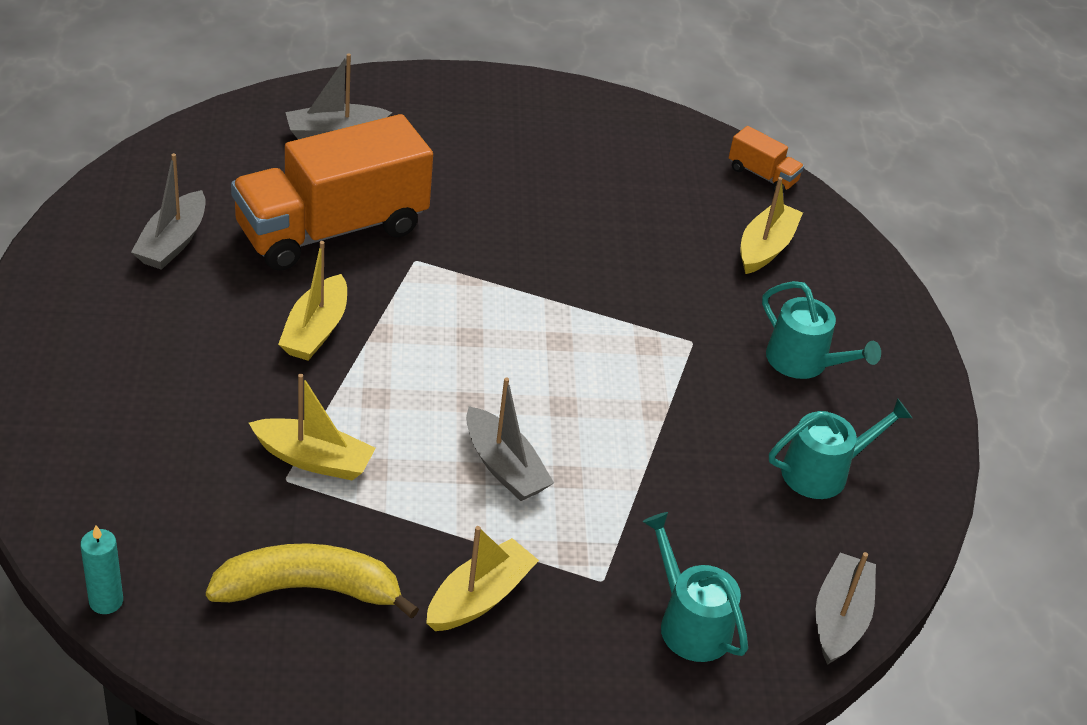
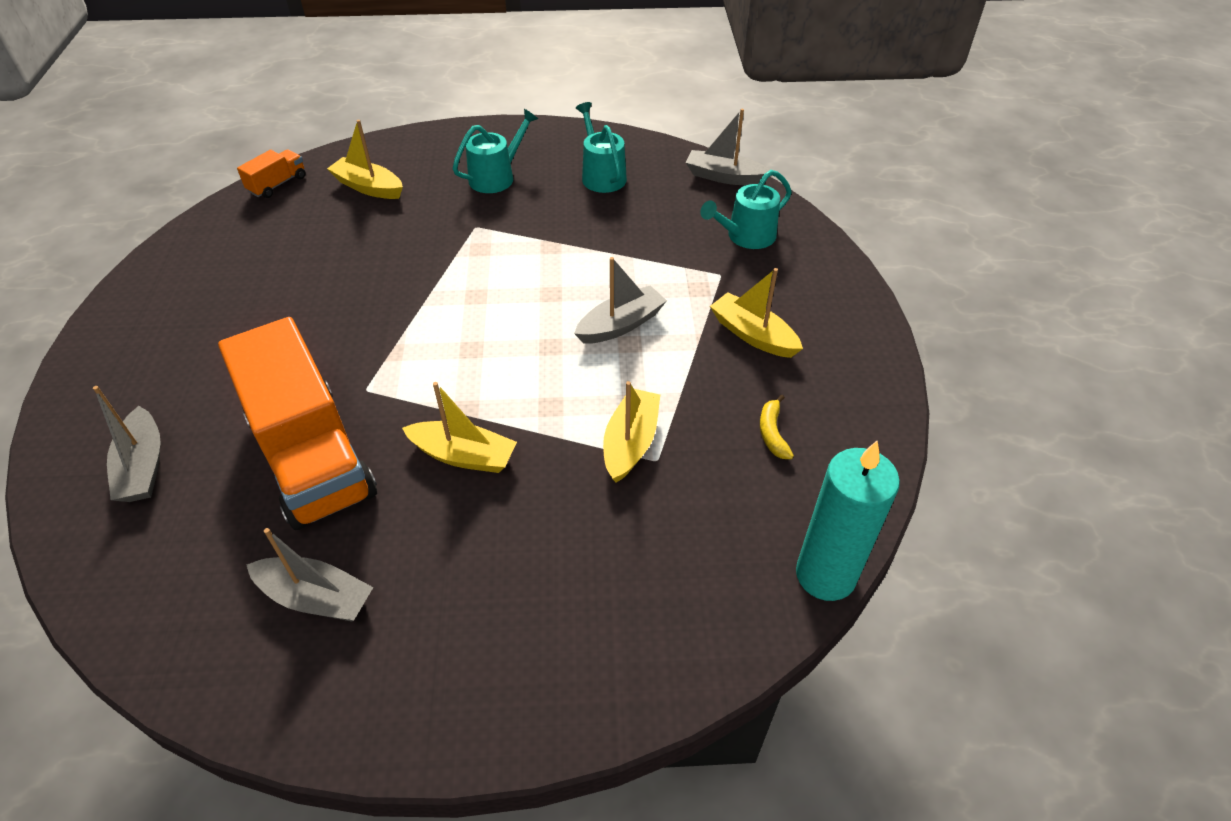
camera: 85 degrees left, 5 degrees up
(106, 601) = (825, 575): turquoise candle -> turquoise candle, size x1.96
(309, 589) = (772, 433): yellow banana -> yellow banana, size x0.48

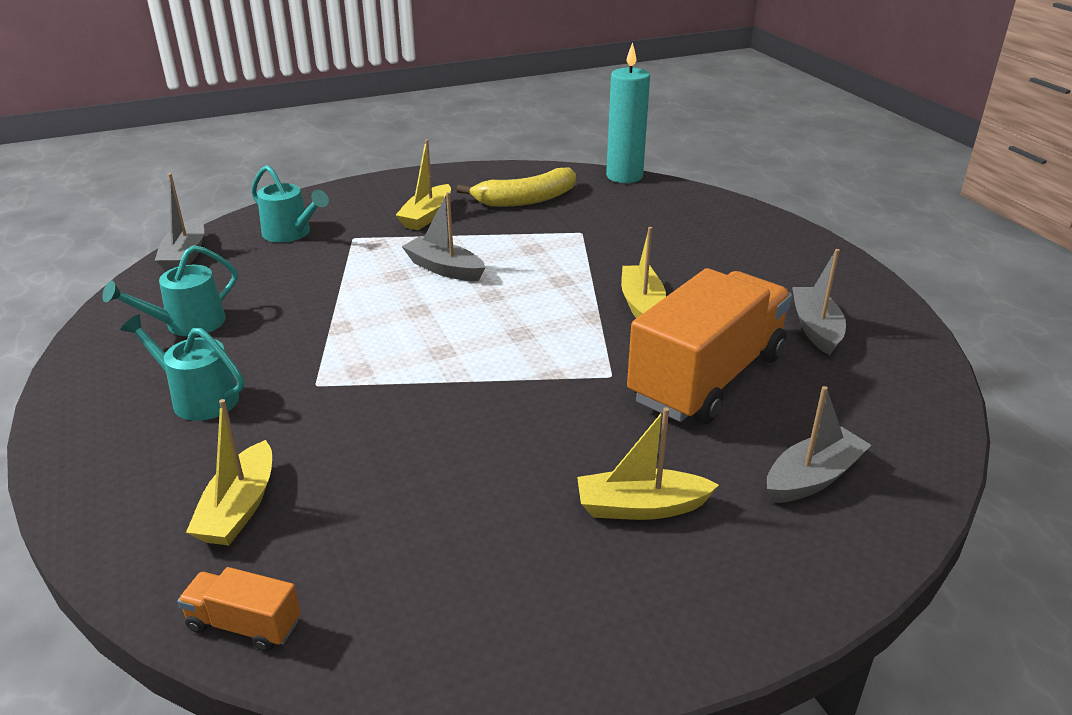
camera: 110 degrees left, 15 degrees down
(630, 443) = (573, 243): yellow boat -> yellow boat (641, 507)
(772, 433) = (526, 200): yellow banana -> yellow banana, size x2.09

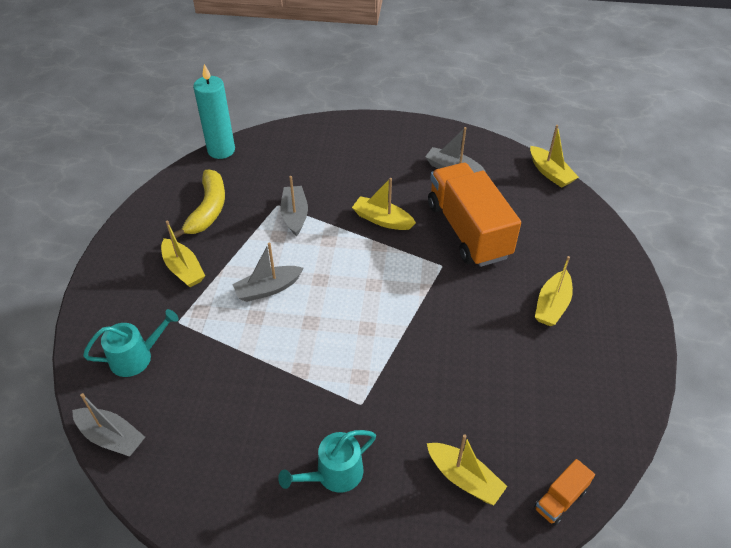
camera: 60 degrees left, 15 degrees up
(188, 324) = (228, 459): turquoise watering can -> none
(812, 478) = (563, 237): grey boat -> grey boat (295, 215)
(948, 422) = (550, 173): none -> yellow boat

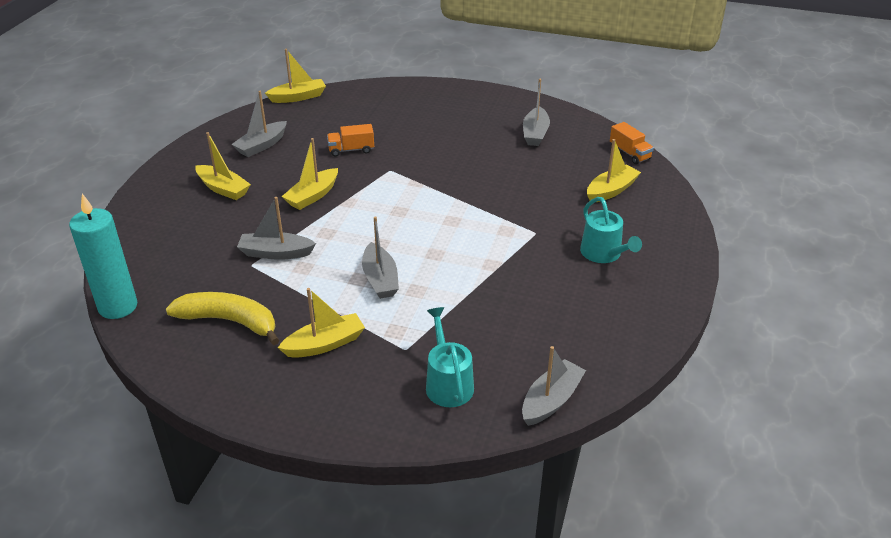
camera: 80 degrees left, 10 degrees down
(468, 230) = (351, 150): orange truck -> orange truck, size x0.42
(552, 305) = (454, 125): yellow boat -> yellow boat (223, 189)
(566, 386) = (535, 133): none -> grey boat

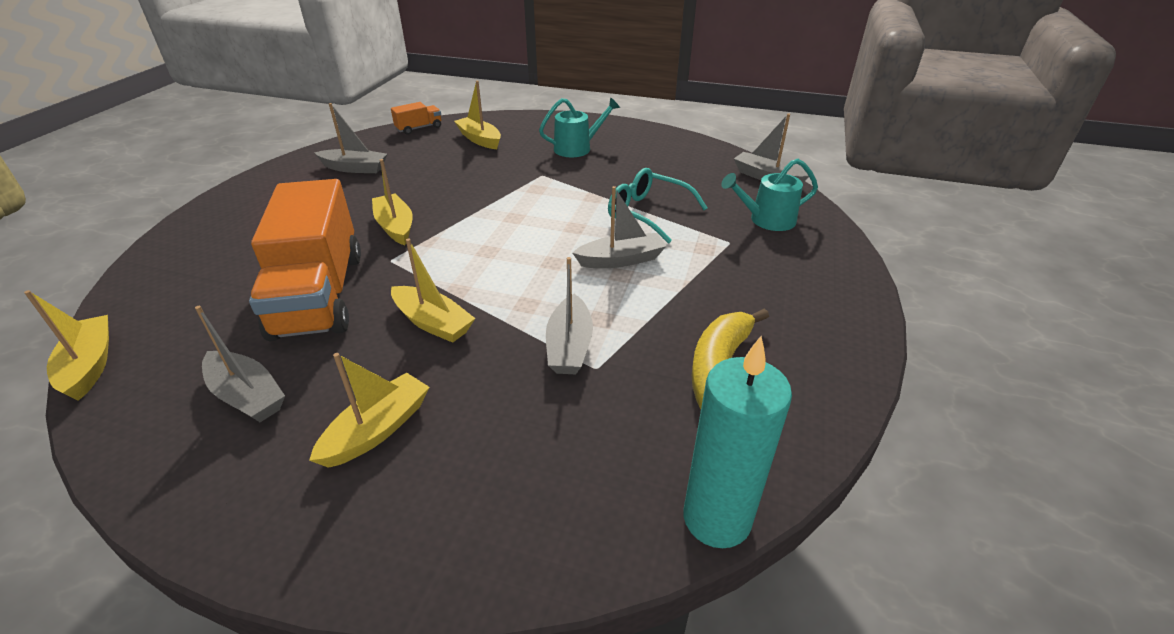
camera: 90 degrees left, 0 degrees up
(324, 344) = (738, 292): yellow boat -> yellow boat (395, 227)
(351, 150) = (319, 294): orange truck -> orange truck, size x2.40
(460, 299) = (648, 213): none -> turquoise glasses

